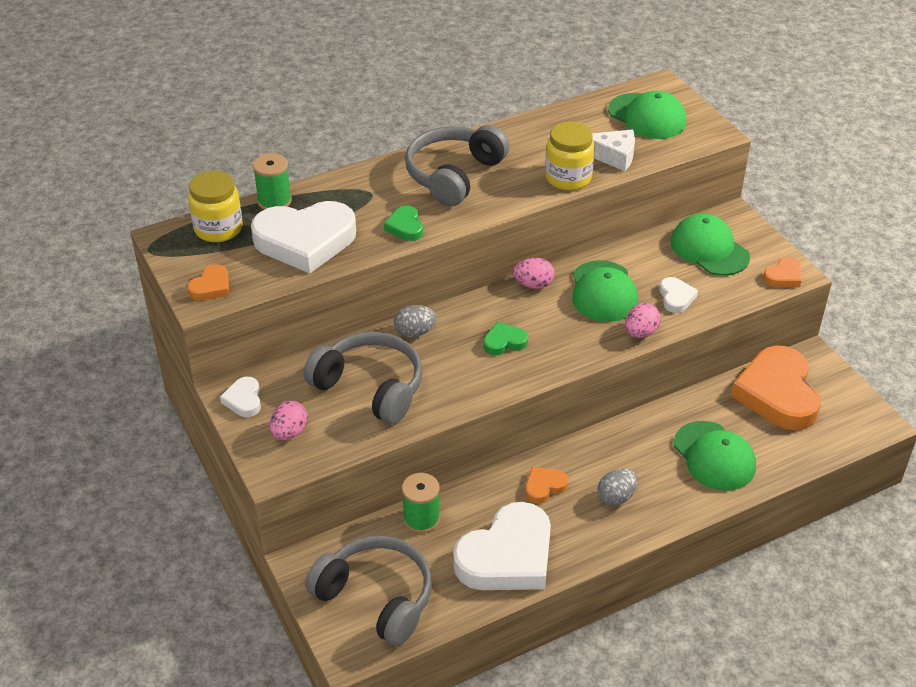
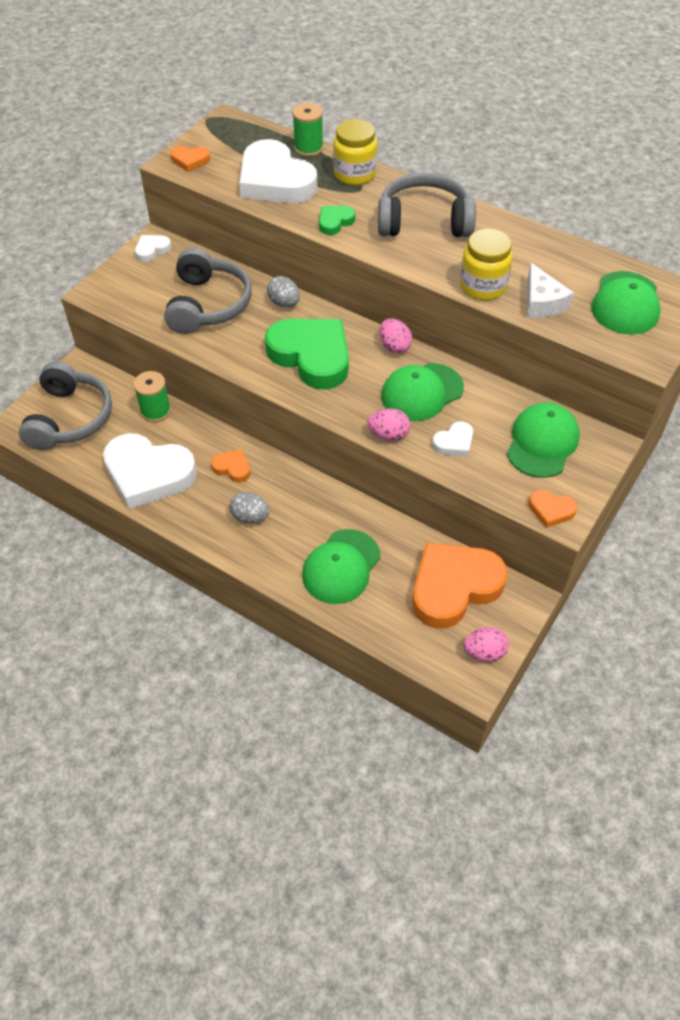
camera: 60 degrees right, 10 degrees up
(218, 229) = (255, 137): yellow jar -> yellow jar (354, 174)
(289, 432) = (135, 284): pink egg -> pink egg (484, 652)
(504, 342) = (311, 356): green heart -> green heart, size x2.26

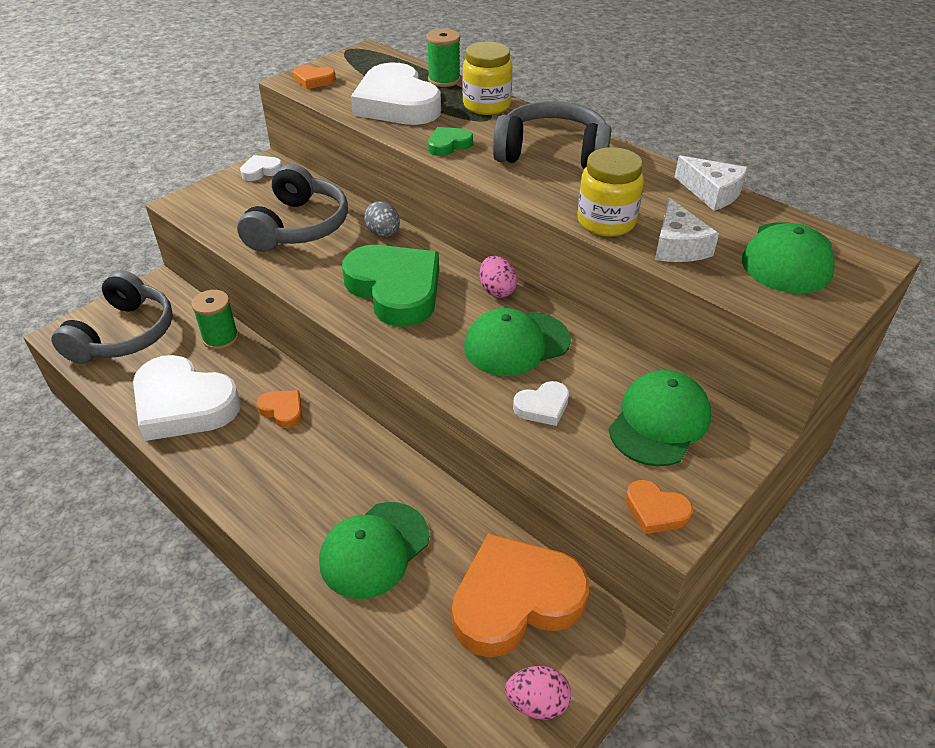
camera: 10 degrees right, 10 degrees down
(250, 517) = (282, 470): grey egg -> none
(388, 435) = (461, 387): pink egg -> none
(559, 247) = (711, 192): none -> white cheese

